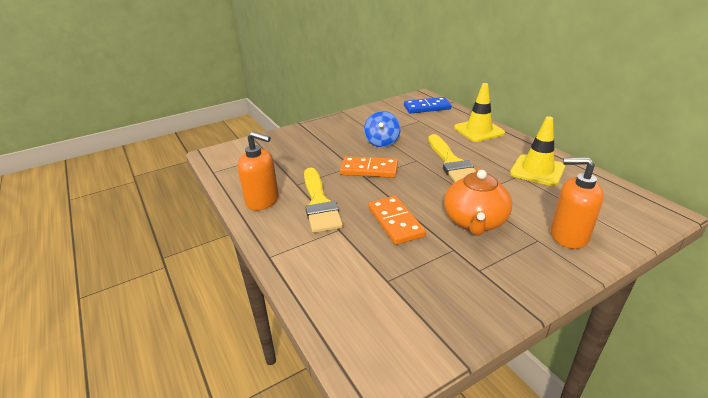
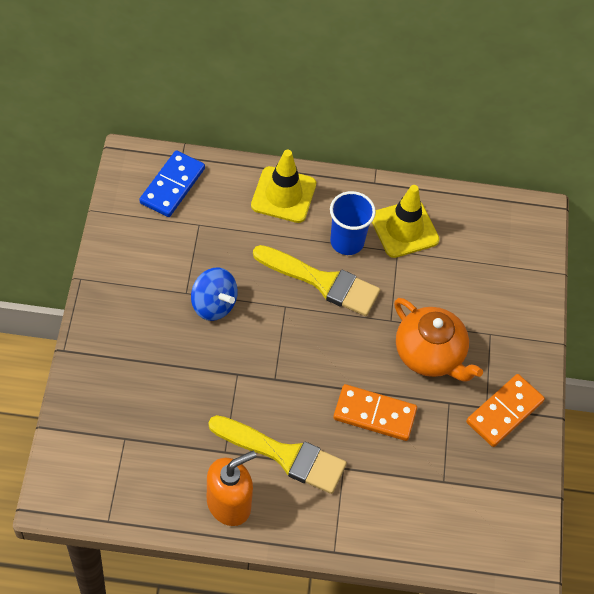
camera: 60 degrees left, 25 degrees up
(369, 170) = (262, 364): orange domino -> orange domino (504, 412)
(490, 158) = (347, 242): none -> blue cup
(568, 236) = (504, 308): orange soap dispenser -> none

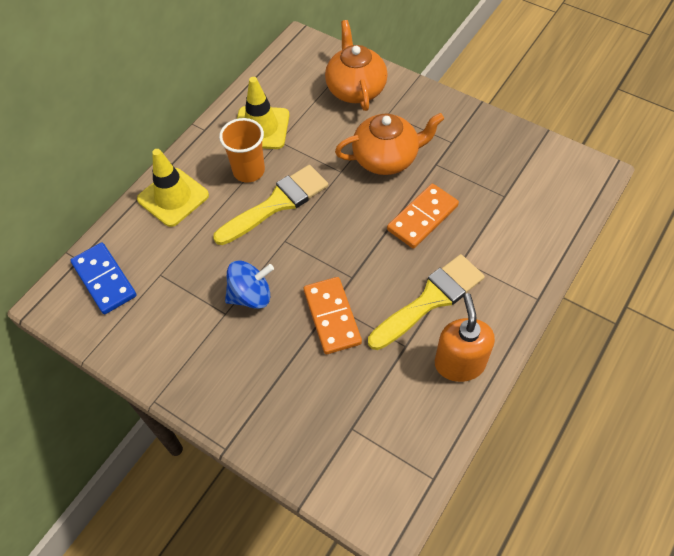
camera: 55 degrees left, 0 degrees up
(347, 242) = (249, 171): blue cup -> orange cup
(504, 291) = (355, 89): none -> orange teapot
(504, 412) = (461, 132): orange domino -> orange domino (332, 317)

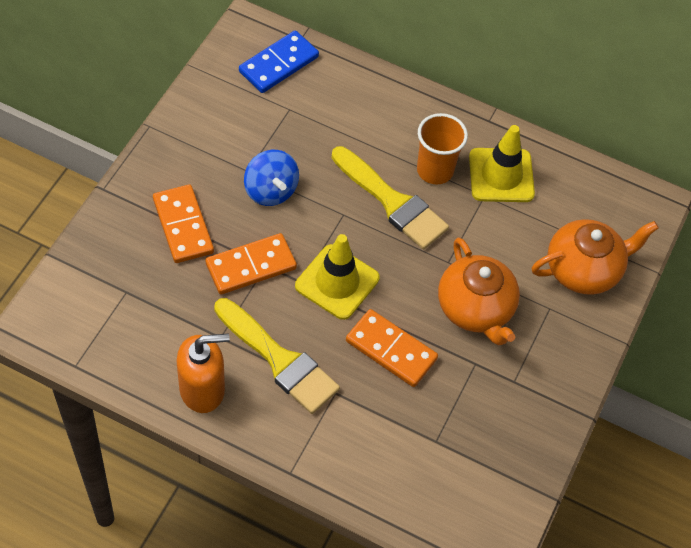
camera: 75 degrees right, 0 degrees up
(173, 197) = (388, 105): yellow traffic cone -> yellow traffic cone (337, 282)
(281, 373) = (183, 226): none -> orange domino

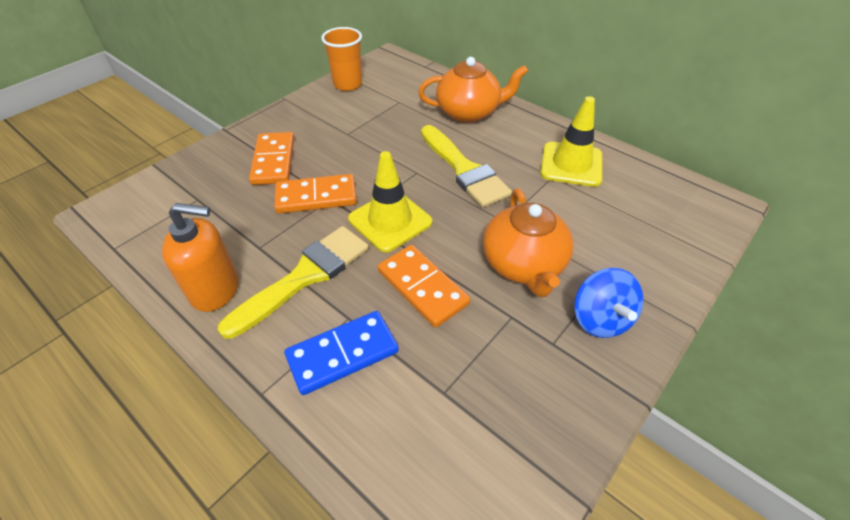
camera: 20 degrees right, 10 degrees down
(270, 190) = (360, 148): blue spinning top -> blue spinning top (600, 319)
(279, 64) = (402, 77): blue domino -> blue domino (342, 354)
(279, 360) = (305, 276): yellow brush -> yellow brush turned 105 degrees counterclockwise
(435, 170) = (510, 153): orange cup -> orange cup (347, 84)
(584, 269) = (647, 248): orange teapot -> orange teapot (468, 112)

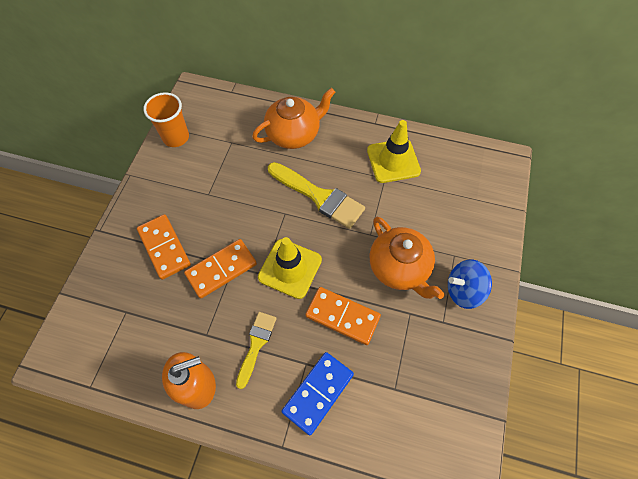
camera: 25 degrees left, 15 degrees up
(305, 276) = (256, 344): yellow brush -> yellow brush, size x0.60
(600, 319) = (463, 290): blue spinning top -> blue spinning top turned 120 degrees clockwise

